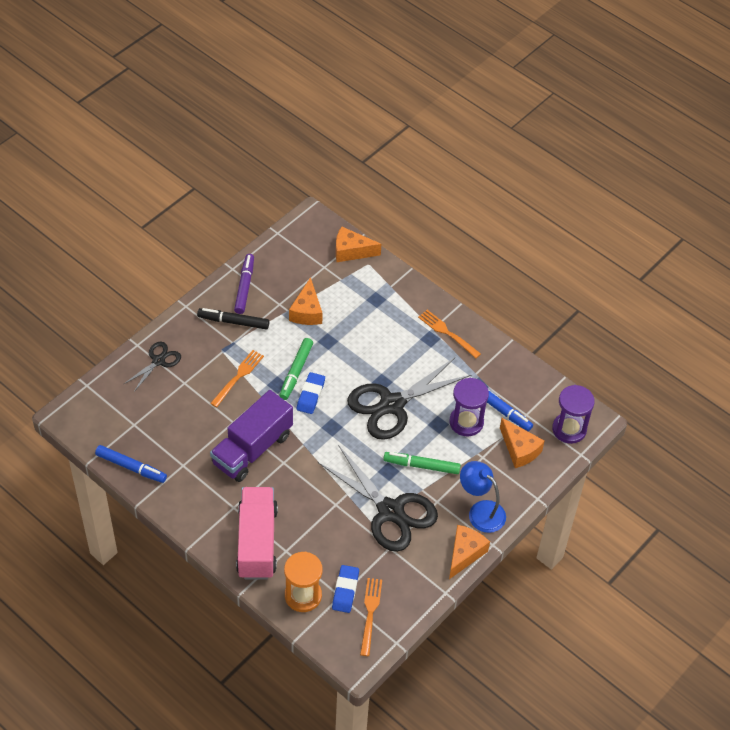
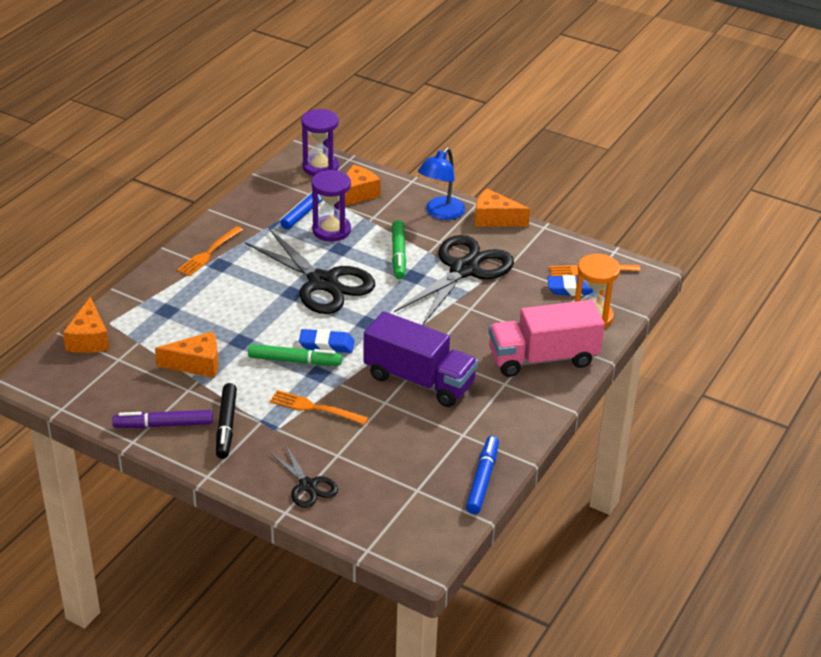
camera: 100 degrees left, 15 degrees down
(158, 361) = (308, 485): black scissors -> black scissors turned 150 degrees counterclockwise

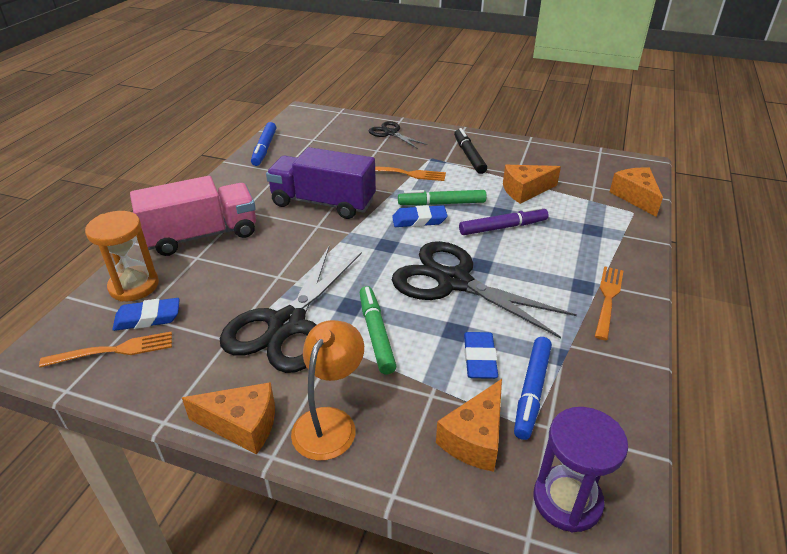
camera: 170 degrees right, 0 degrees up
(164, 425) = (516, 151): purple marker -> purple marker (503, 227)
(331, 230) = (479, 359): purple hourglass -> blue eraser
(440, 213) = (330, 422): blue lamp -> orange lamp

